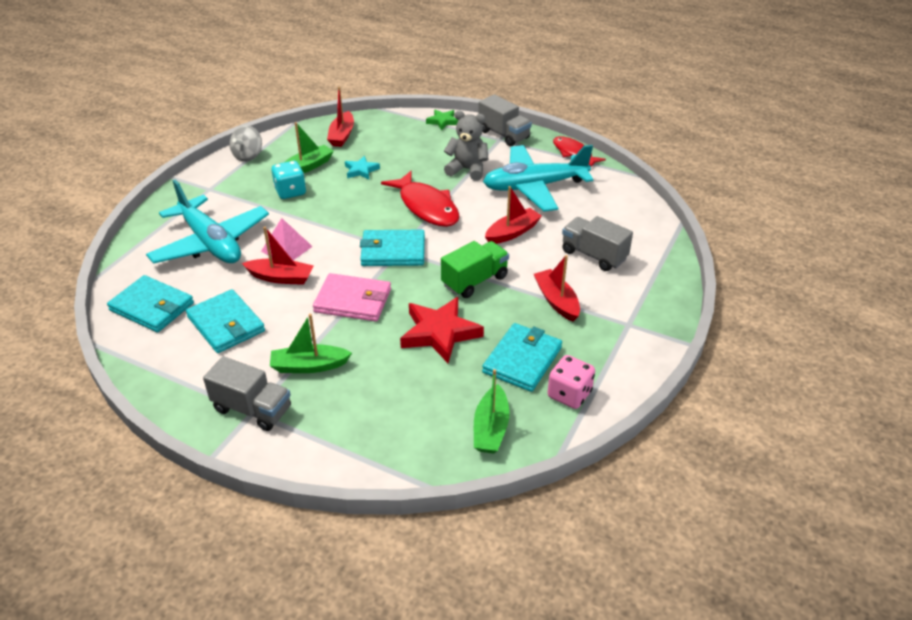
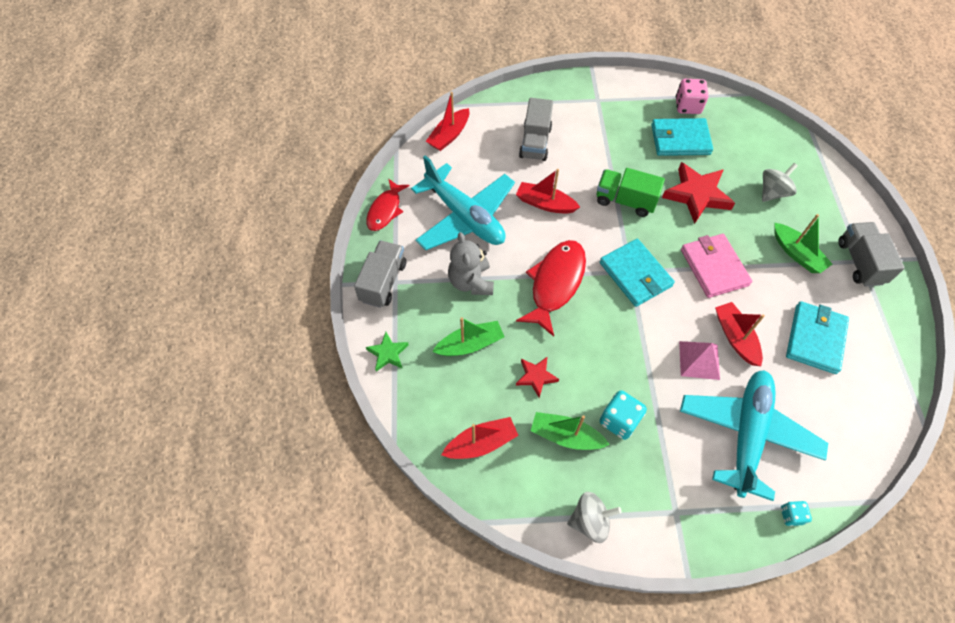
camera: 120 degrees left, 20 degrees up
(142, 234) = (791, 515): none -> turquoise dice
(152, 307) = (853, 413): turquoise wallet -> none
(361, 170) = (536, 377): turquoise star -> red star
(392, 394) = (772, 192): none -> grey spinning top
(491, 428) = (749, 131): green boat -> green boat (470, 344)
(556, 301) = (606, 144): red boat -> red boat (449, 135)

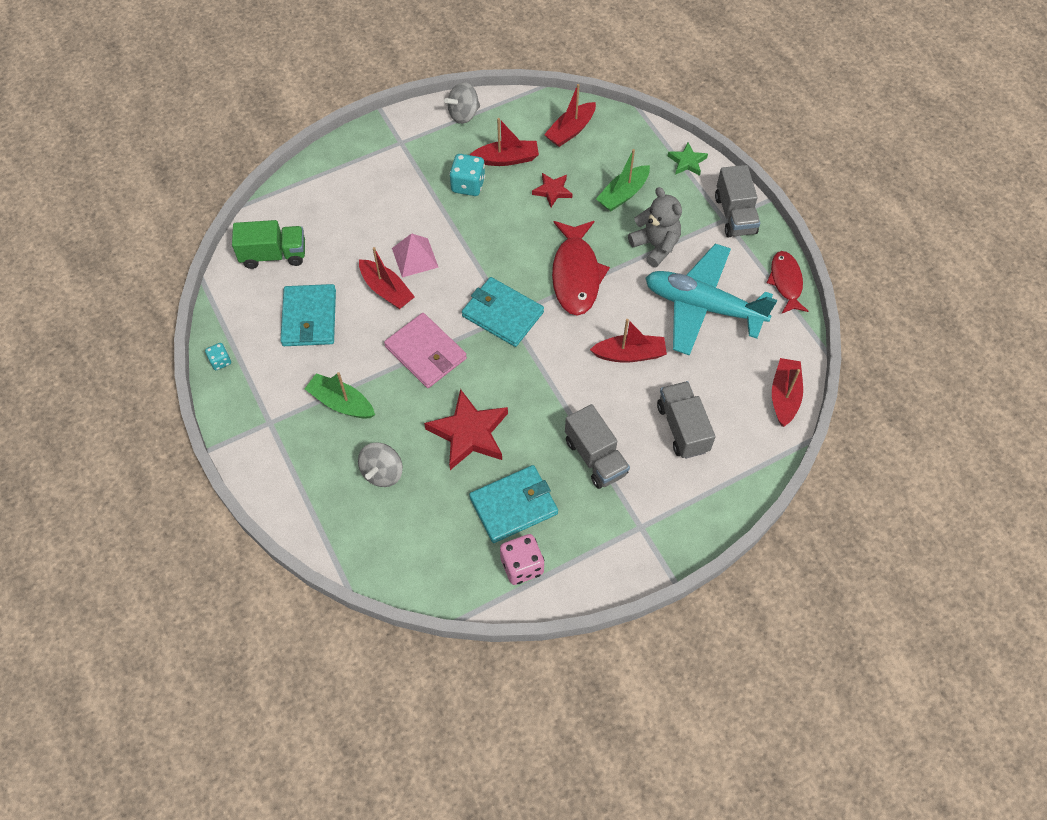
camera: 155 degrees right, 0 degrees up
(565, 436) = (507, 159): green boat -> red boat
(625, 201) = (546, 393): green truck -> green truck (274, 255)
(746, 434) = (358, 214): turquoise plane -> none
(791, 515) = (310, 171): turquoise dice -> turquoise dice (220, 361)
(860, 262) = (271, 420): grey truck -> grey truck (595, 457)

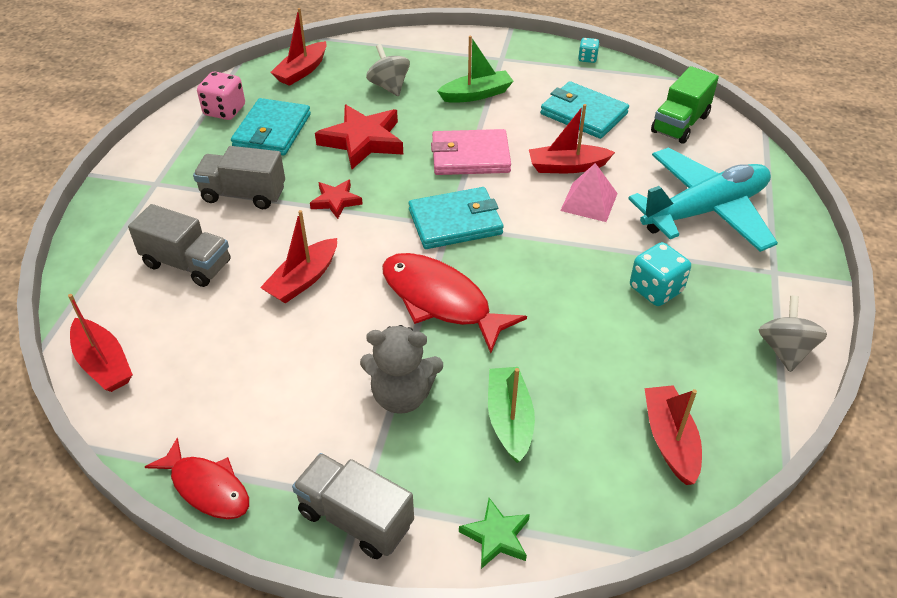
camera: 130 degrees right, 15 degrees down
(507, 159) = (670, 345): red boat -> red boat (301, 71)
(552, 191) = (579, 355): red star -> red star (336, 201)
(703, 306) = (278, 378): turquoise plane -> turquoise plane (704, 211)

